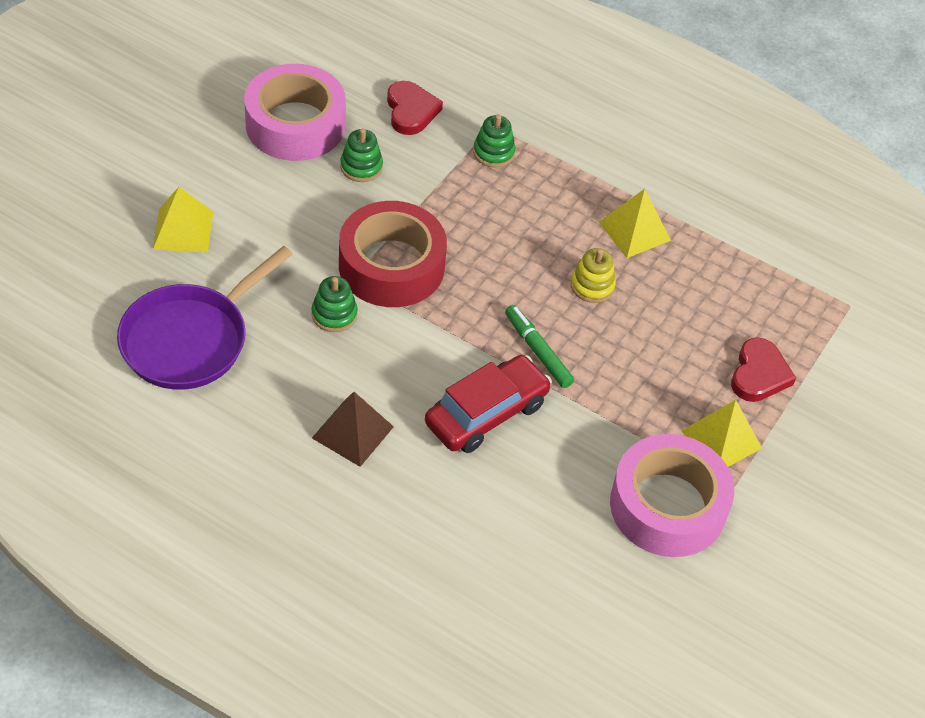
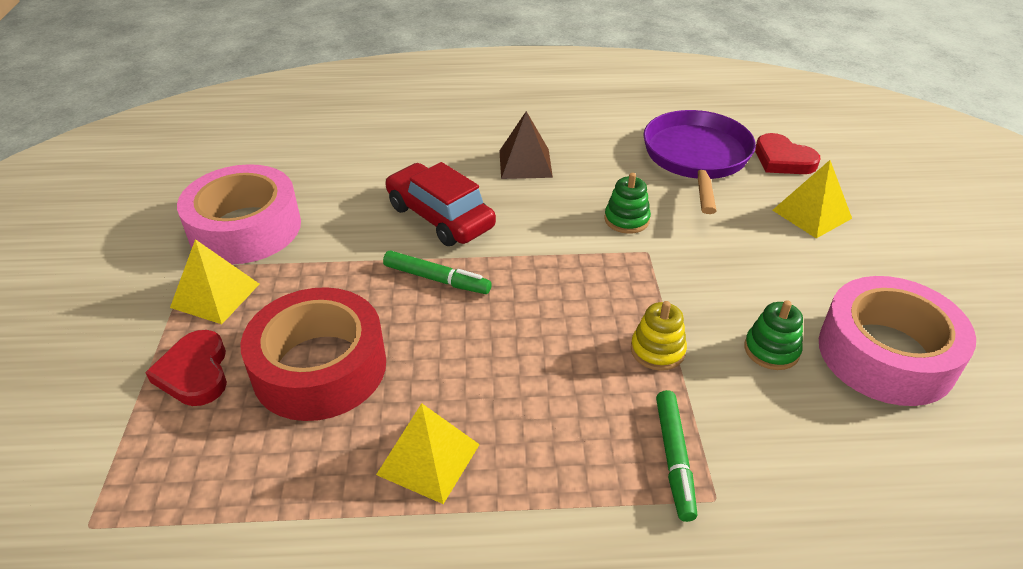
camera: 150 degrees right, 10 degrees down
(391, 266) = (630, 277): red tape -> red tape (319, 367)
(411, 111) = (818, 452): red heart -> red heart (783, 160)
(486, 413) = (440, 217): red car -> red car turned 120 degrees clockwise
(493, 152) = (674, 459): green stacking toy -> green marker
(592, 286) = (430, 365): yellow stacking toy -> yellow stacking toy (657, 350)

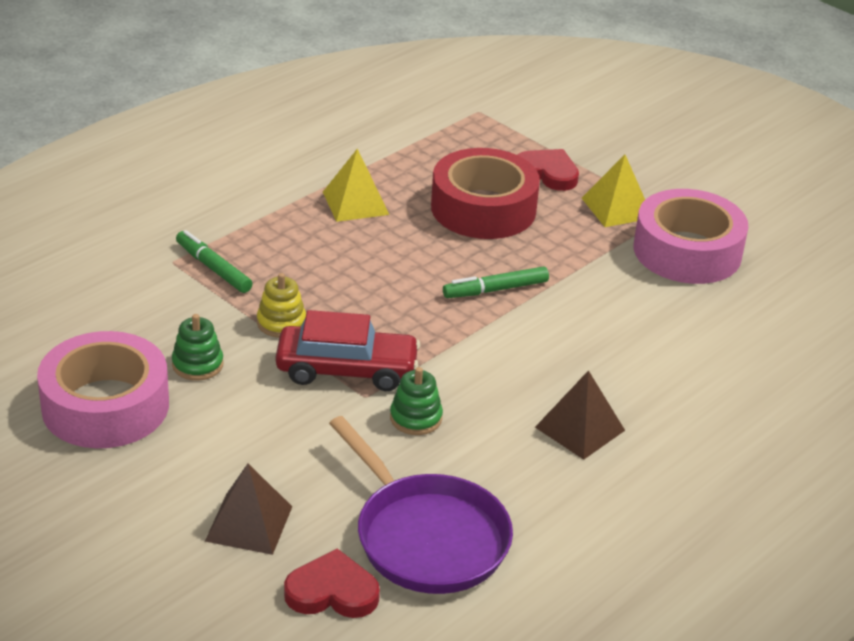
camera: 135 degrees right, 5 degrees down
(440, 217) = (569, 335): red car -> red car (347, 370)
(812, 214) = (249, 523): yellow pyramid -> brown pyramid

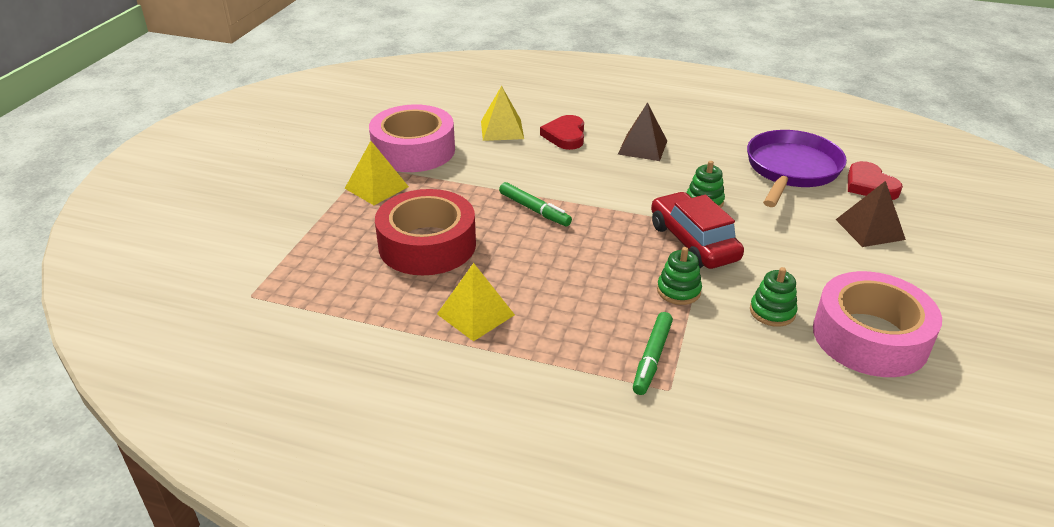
camera: 115 degrees left, 0 degrees up
(281, 323) = (678, 291): yellow stacking toy -> green stacking toy
(547, 173) = (345, 229): red heart -> red heart (565, 135)
(703, 330) = (502, 129): none -> yellow pyramid

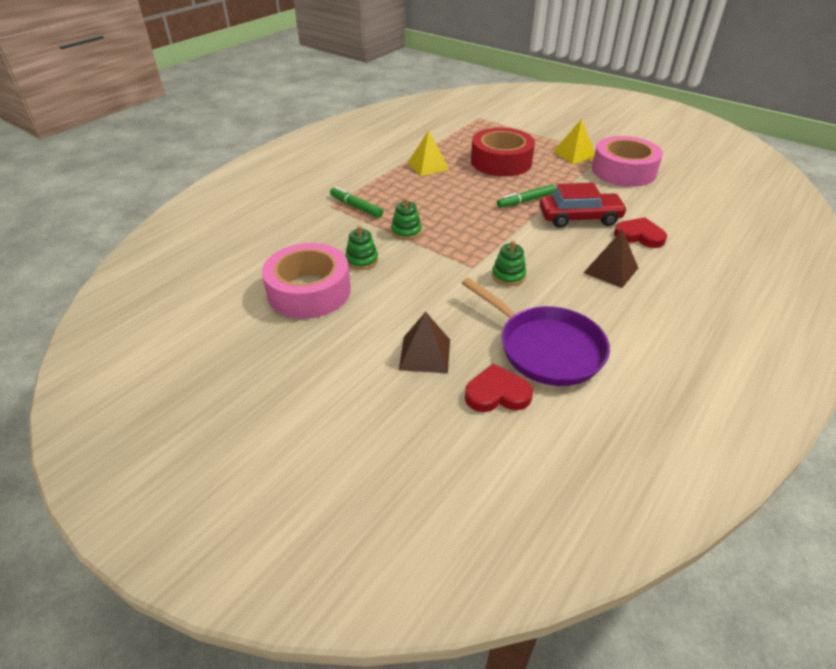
camera: 110 degrees right, 5 degrees up
(502, 129) = (654, 209): yellow pyramid -> none
(693, 242) = (455, 253): red car -> red car (579, 218)

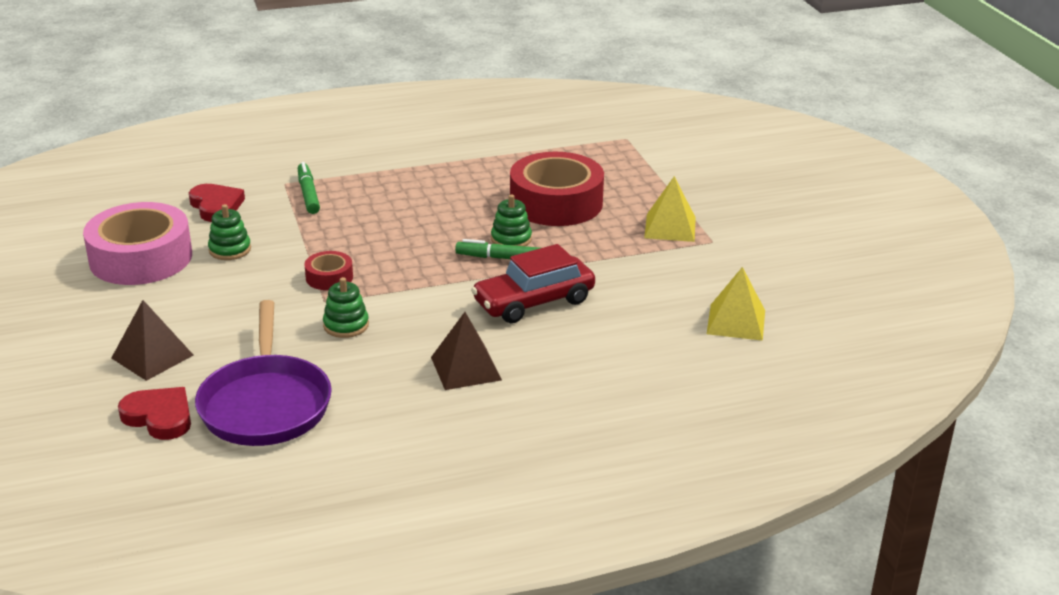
camera: 35 degrees right, 10 degrees down
(406, 231) = (317, 239): green stacking toy -> green stacking toy (511, 239)
(428, 166) = (459, 177): yellow pyramid -> yellow pyramid (736, 322)
(451, 251) = (329, 277): none -> red tape
(579, 218) = (534, 302): red car -> red car turned 120 degrees clockwise
(623, 171) = (698, 271): pink tape -> none
(639, 236) = (570, 350): red heart -> red heart (216, 206)

